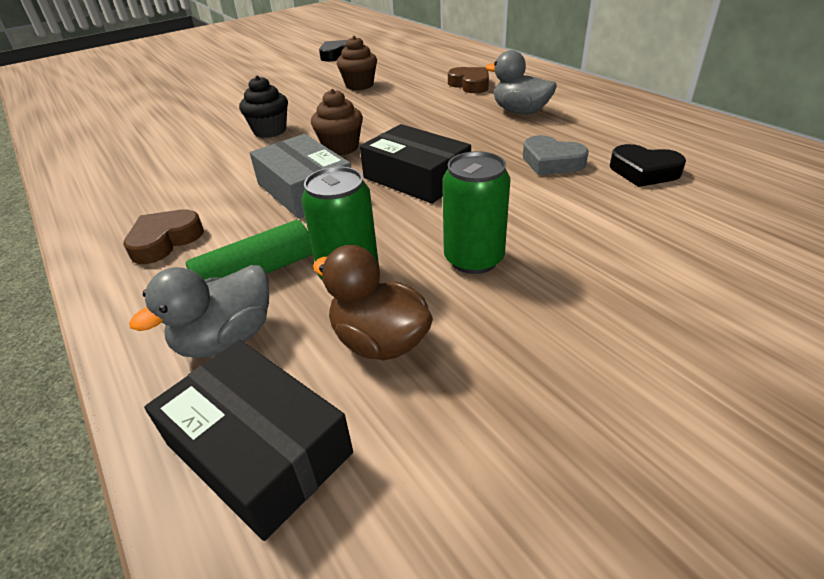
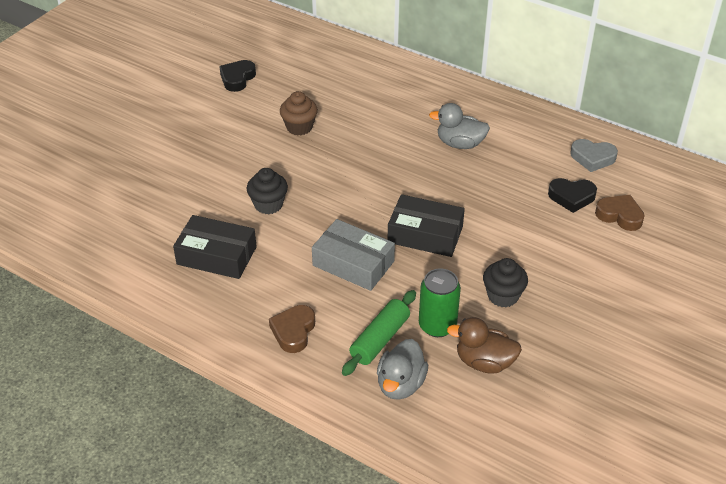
camera: 25 degrees left, 5 degrees up
(259, 448) = (466, 430): black box -> black box (216, 255)
(341, 148) = (345, 213): brown cupcake -> none
(470, 85) = (399, 112): brown heart -> brown heart (620, 215)
(474, 259) = (503, 296): green can -> black cupcake
(551, 162) = (509, 199): grey heart -> grey heart (592, 158)

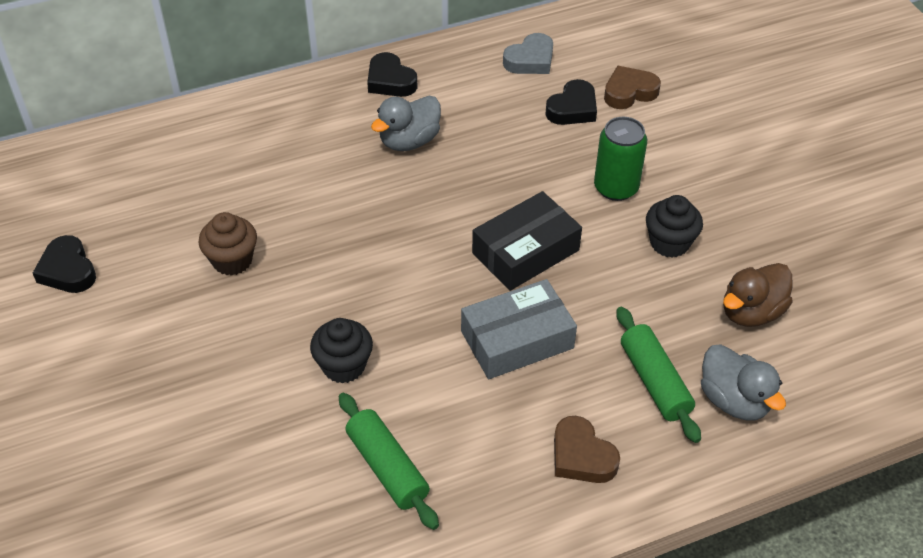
camera: 55 degrees left, 5 degrees up
(216, 255) = (387, 468): black box -> green rolling pin
(437, 325) = (671, 320): green can -> green can (616, 188)
(500, 111) = (390, 81): none -> black heart

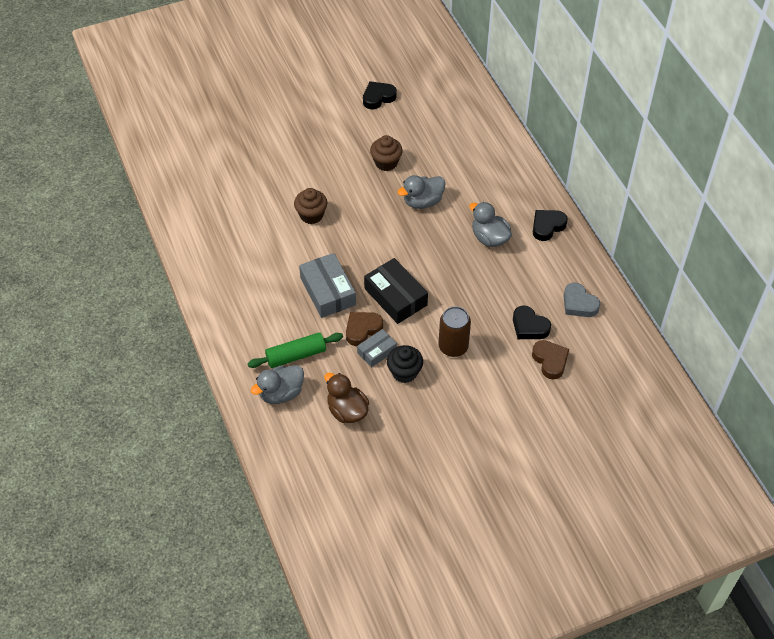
camera: 90 degrees right, 5 degrees up
(327, 215) = (422, 202): none -> grey duck
(344, 366) = (311, 215): black cupcake -> brown cupcake
(387, 468) = (246, 236): green rolling pin -> none
(581, 456) = (248, 318): brown heart -> brown heart (362, 329)
(616, 188) = (453, 347): green can -> brown can
(634, 275) = (377, 351): none -> grey box

